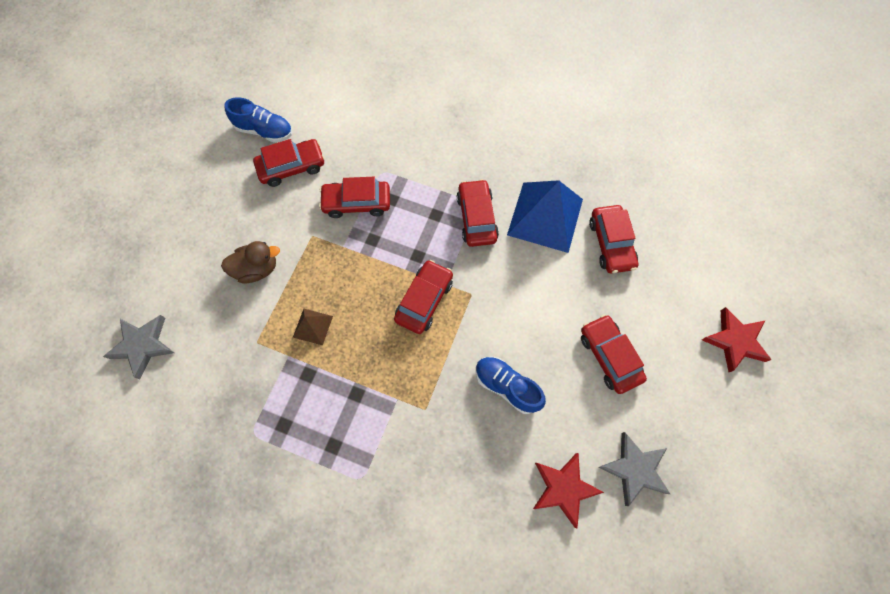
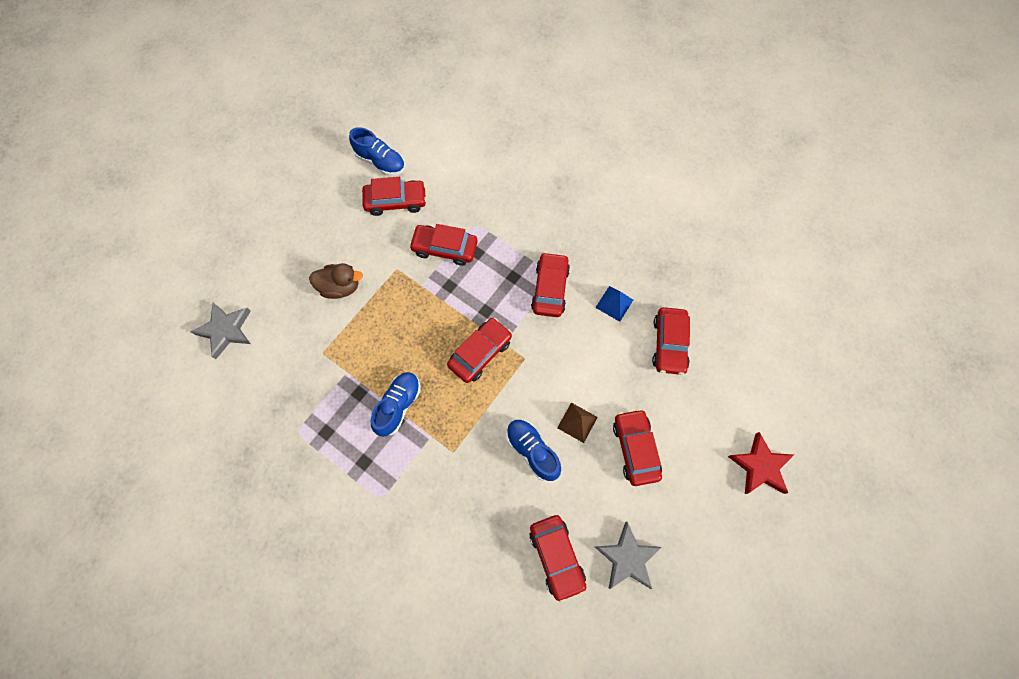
camera: 15 degrees right, 0 degrees up
(313, 326) = (375, 351): brown pyramid -> brown pyramid (577, 422)
(354, 376) = (398, 405): none -> blue shoe
(545, 217) = (614, 303): blue pyramid -> blue pyramid, size x0.47
(563, 488) = (556, 556): red star -> red car

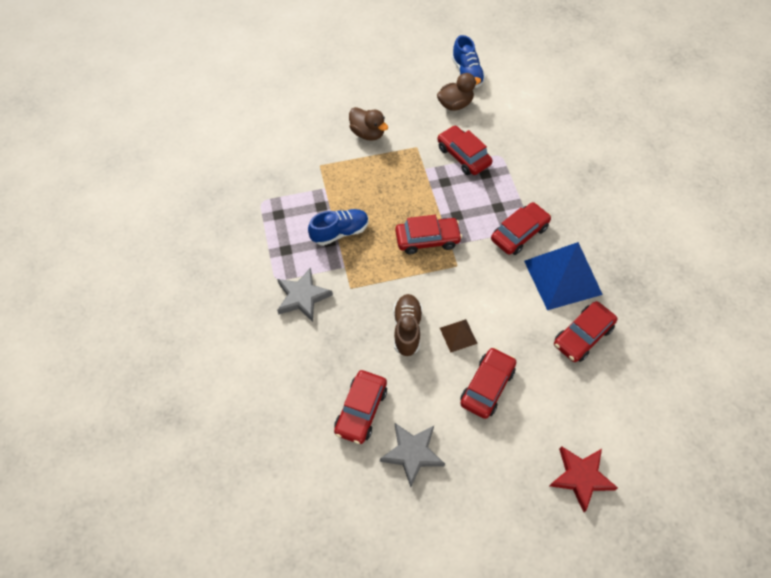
camera: 40 degrees right, 10 degrees down
(225, 330) = (271, 111): grey star -> grey star (302, 297)
(396, 201) = (455, 104): red car -> brown duck
(532, 451) = (407, 329): blue shoe -> brown shoe
(614, 303) = (562, 277): blue pyramid -> blue pyramid, size x2.13

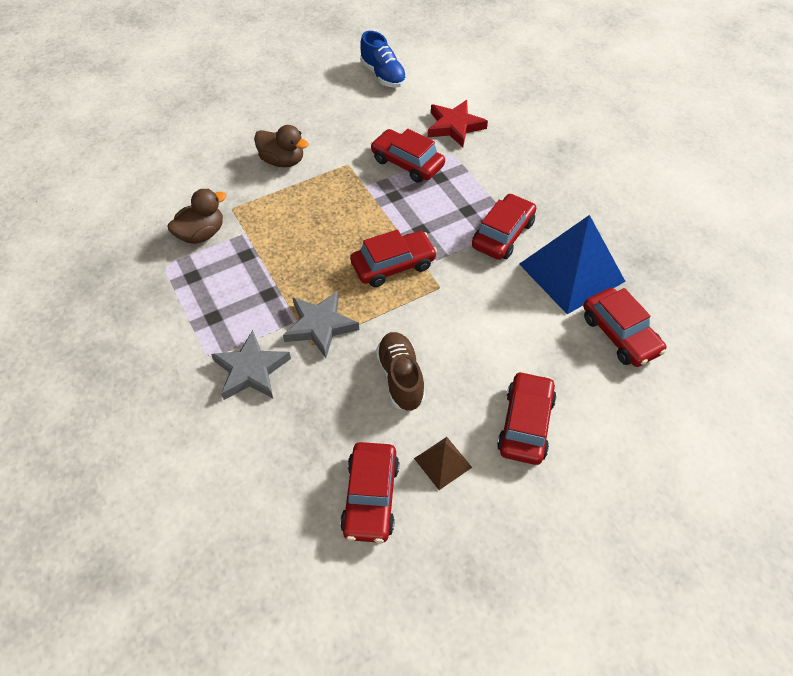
camera: 15 degrees left, 5 degrees down
(340, 232) = (279, 280): blue shoe -> none
(412, 453) = (457, 536): grey star -> grey star (320, 326)
(455, 104) = (380, 110): brown duck -> brown duck (201, 234)
(458, 335) = (468, 370): brown pyramid -> brown pyramid (443, 463)
(581, 477) = (683, 508): red star -> red star (455, 126)
(583, 336) = (620, 334): red car -> red car turned 60 degrees counterclockwise

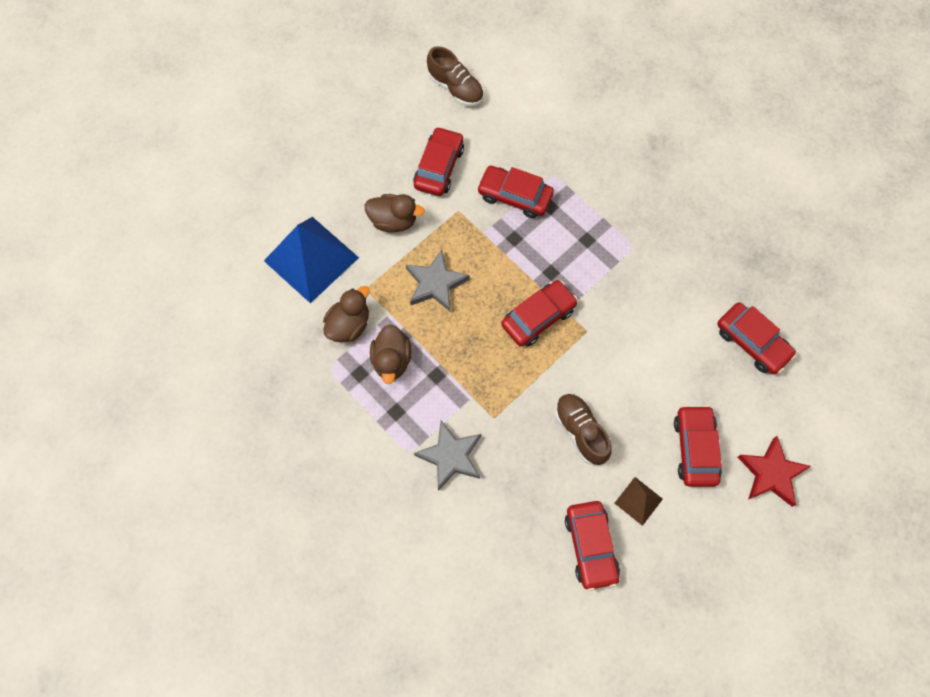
camera: 15 degrees left, 15 degrees up
(229, 272) = (392, 360): none -> brown duck
(320, 326) = (494, 397): grey star -> grey star (435, 283)
(383, 75) = (455, 88): blue shoe -> brown shoe
(455, 126) = (546, 140): red star -> red star (771, 473)
(503, 234) = (626, 259): red car -> red car (439, 167)
(571, 272) = (696, 287): blue pyramid -> blue pyramid (311, 259)

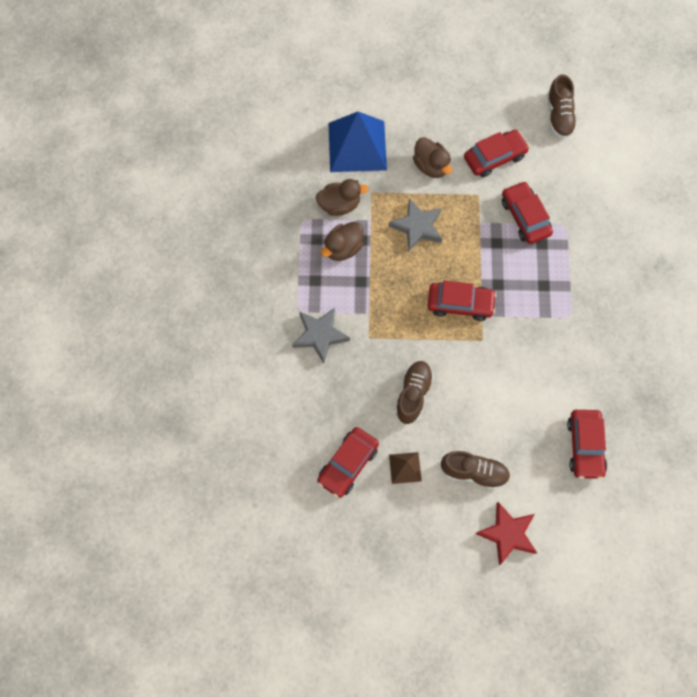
camera: 45 degrees right, 0 degrees up
(695, 448) = (474, 472): red car -> brown shoe

